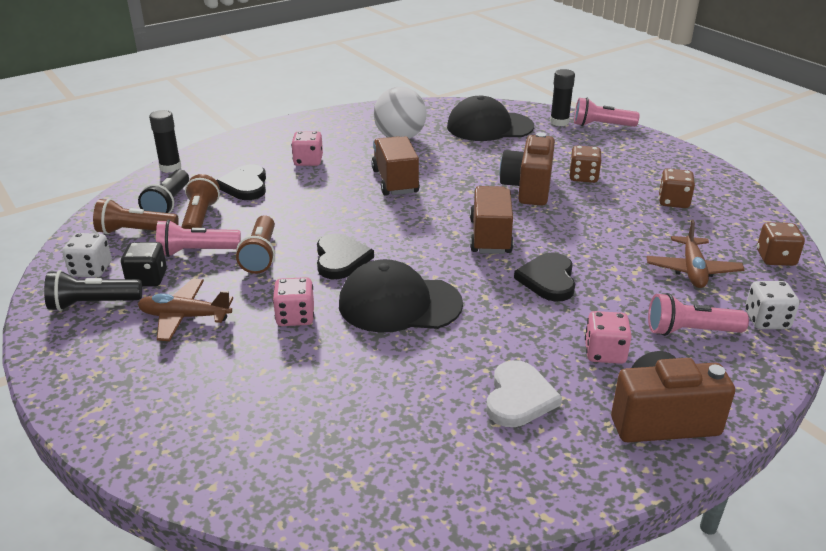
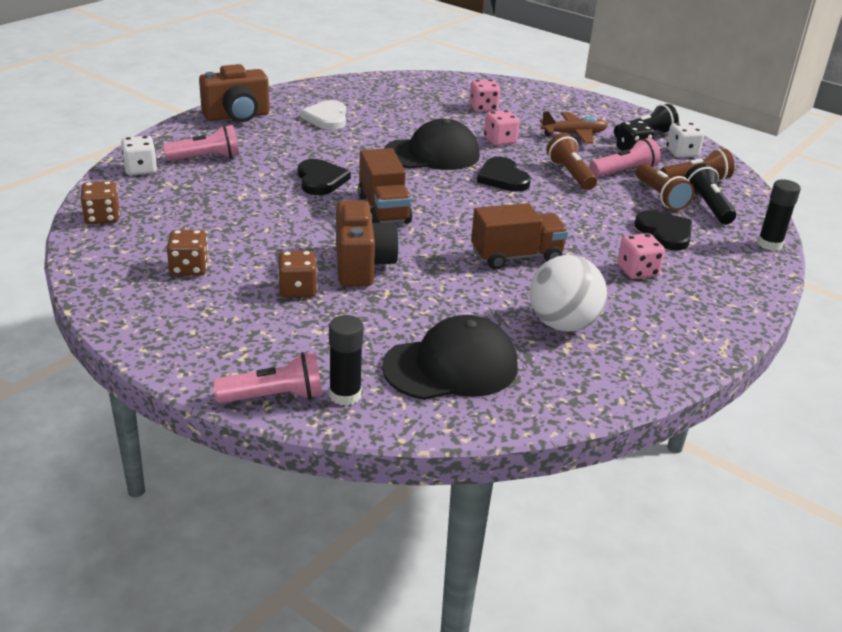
camera: 160 degrees right, 0 degrees up
(395, 181) = (516, 256): brown truck -> brown truck turned 75 degrees counterclockwise
(604, 353) = (272, 141): pink dice -> pink dice (483, 108)
(692, 270) = (190, 199): brown plane -> none

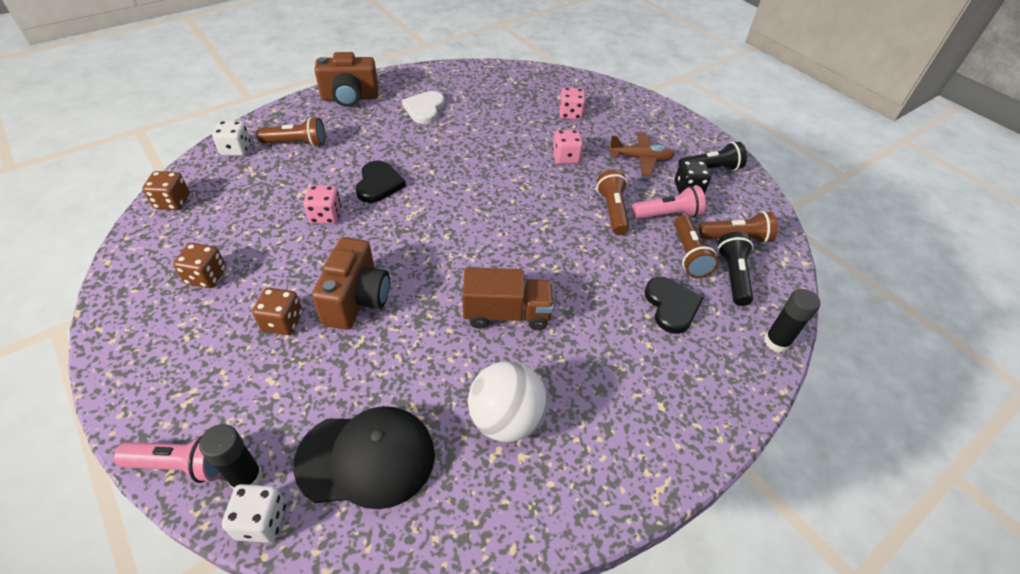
camera: 15 degrees right, 15 degrees up
(205, 158) = (296, 143): pink flashlight -> brown flashlight
(384, 209) = (415, 229): brown truck -> none
(432, 154) = (494, 166): black cap -> none
(502, 178) = (545, 206): black heart -> none
(637, 271) = (618, 356): pink dice -> pink dice (326, 216)
(681, 153) = (737, 198): white dice -> white dice (262, 521)

